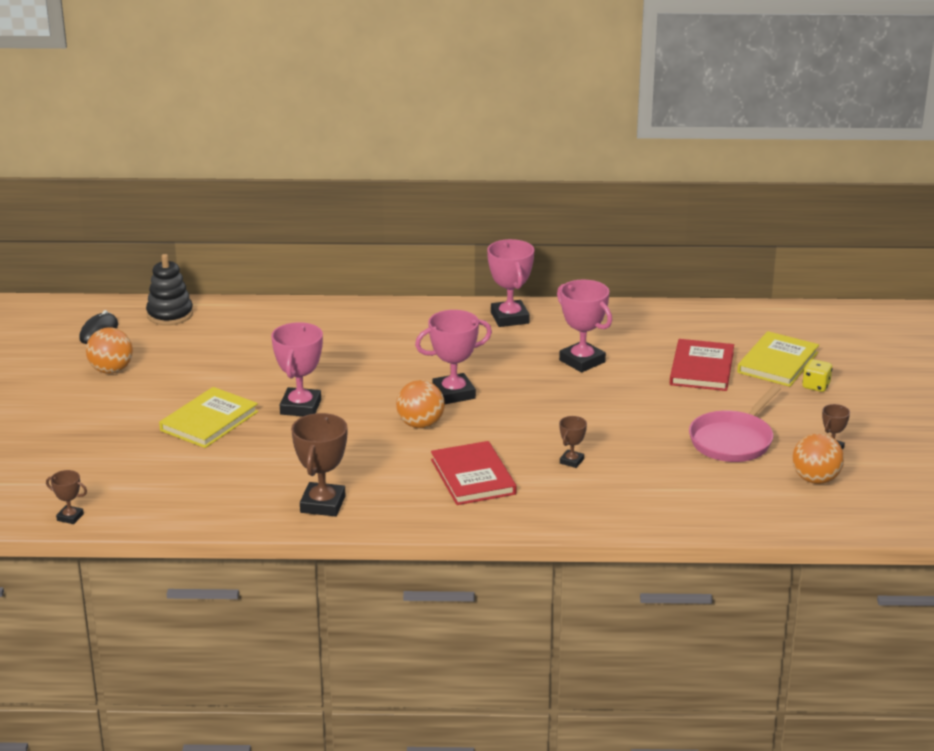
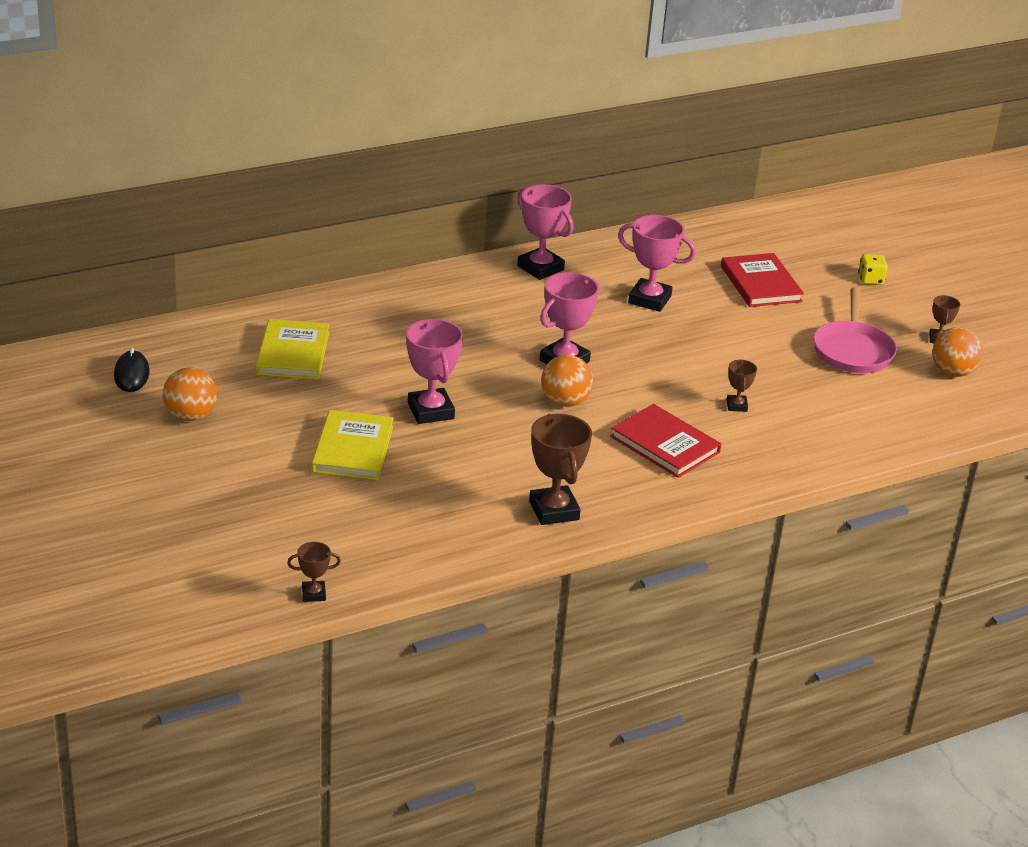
camera: 30 degrees left, 5 degrees up
(170, 314) = (191, 337): black stacking toy -> none
(778, 362) = (818, 263): yellow book -> yellow book (293, 353)

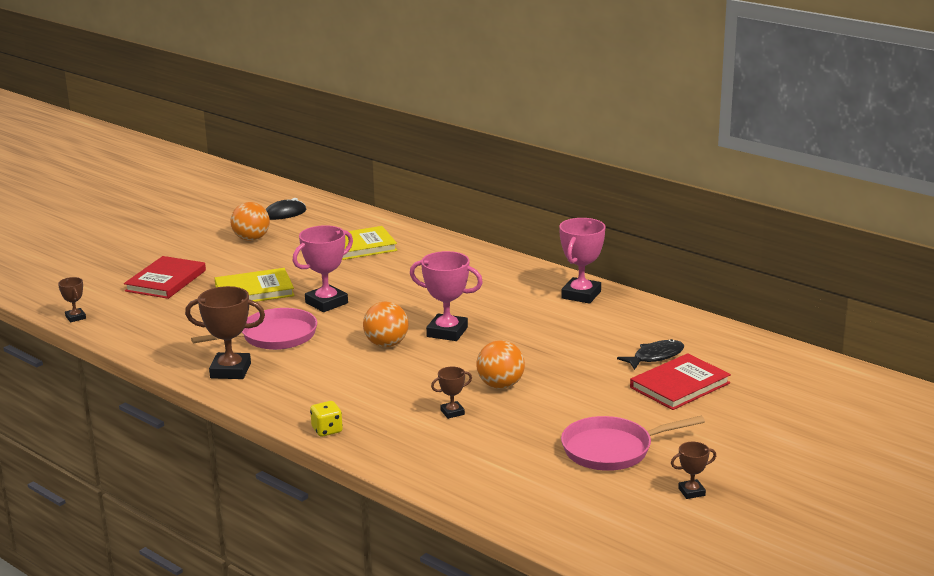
camera: 70 degrees right, 10 degrees down
(490, 464) = (273, 336): none -> pink pan
(554, 510) = (230, 371): brown trophy -> brown trophy turned 45 degrees clockwise
(649, 299) = (586, 344): pink trophy -> none
(665, 444) = (361, 394): red book -> red book (166, 281)
(699, 276) = (655, 357): none -> black fish
(870, 280) = (764, 437): yellow dice -> yellow dice (327, 430)
(952, 372) = (634, 510): orange ball -> orange ball (500, 385)

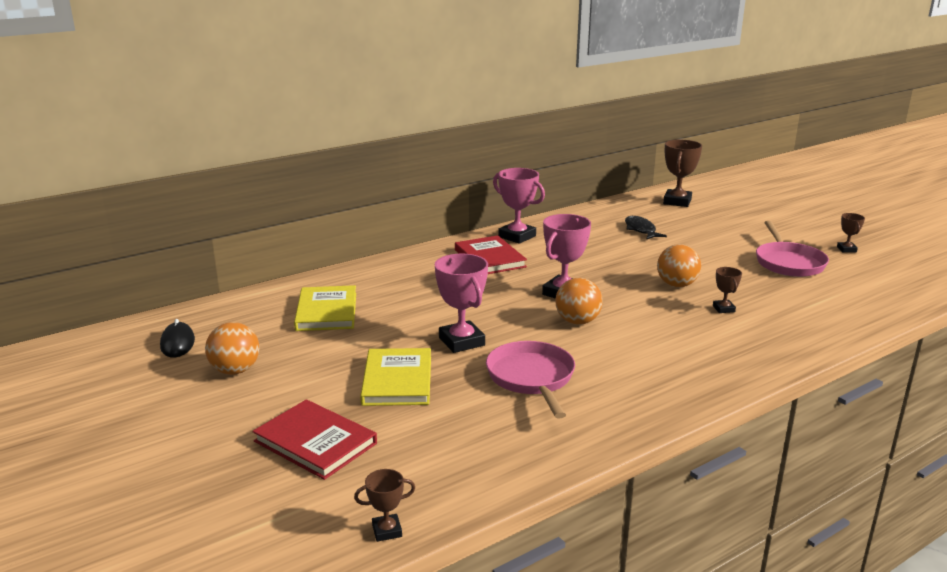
camera: 75 degrees left, 0 degrees up
(230, 371) = (609, 411): brown trophy -> brown trophy (677, 202)
(327, 430) = (755, 367): yellow dice -> none
(680, 385) = (689, 230): red book -> red book (489, 258)

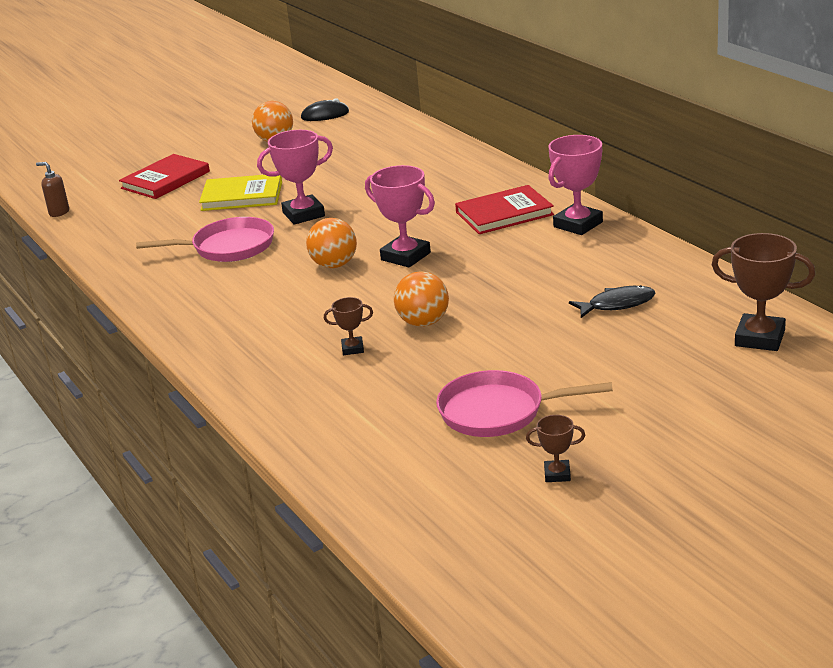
camera: 95 degrees right, 5 degrees up
(327, 312) = (374, 155): yellow book -> none
(387, 531) = (59, 212): brown trophy -> brown soap dispenser

